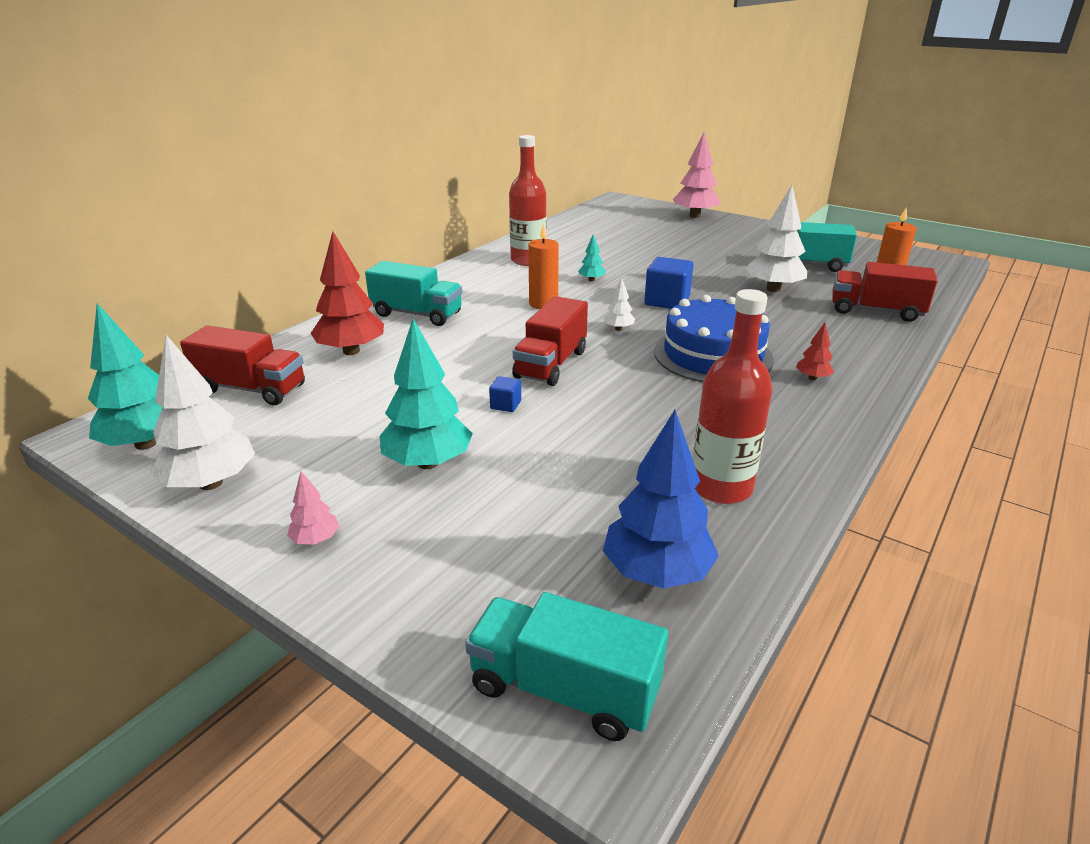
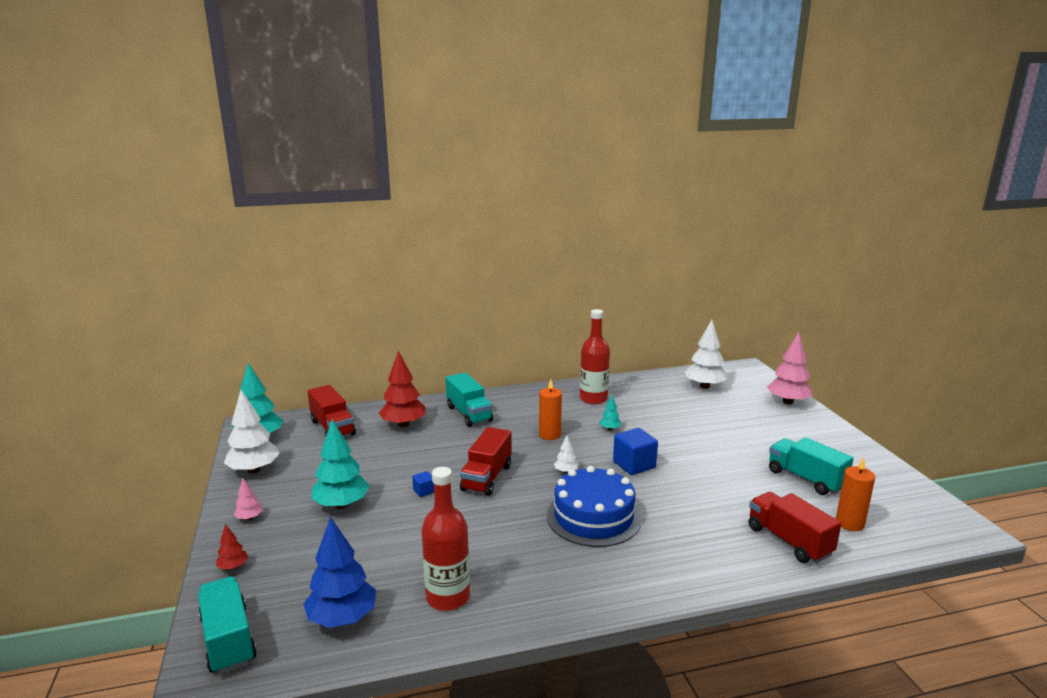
camera: 40 degrees right, 10 degrees down
(551, 364) = (487, 477): red truck -> red truck turned 45 degrees counterclockwise
(773, 289) = (734, 488): white tree -> white tree (704, 386)
(812, 378) = (632, 565): red tree -> red tree (233, 567)

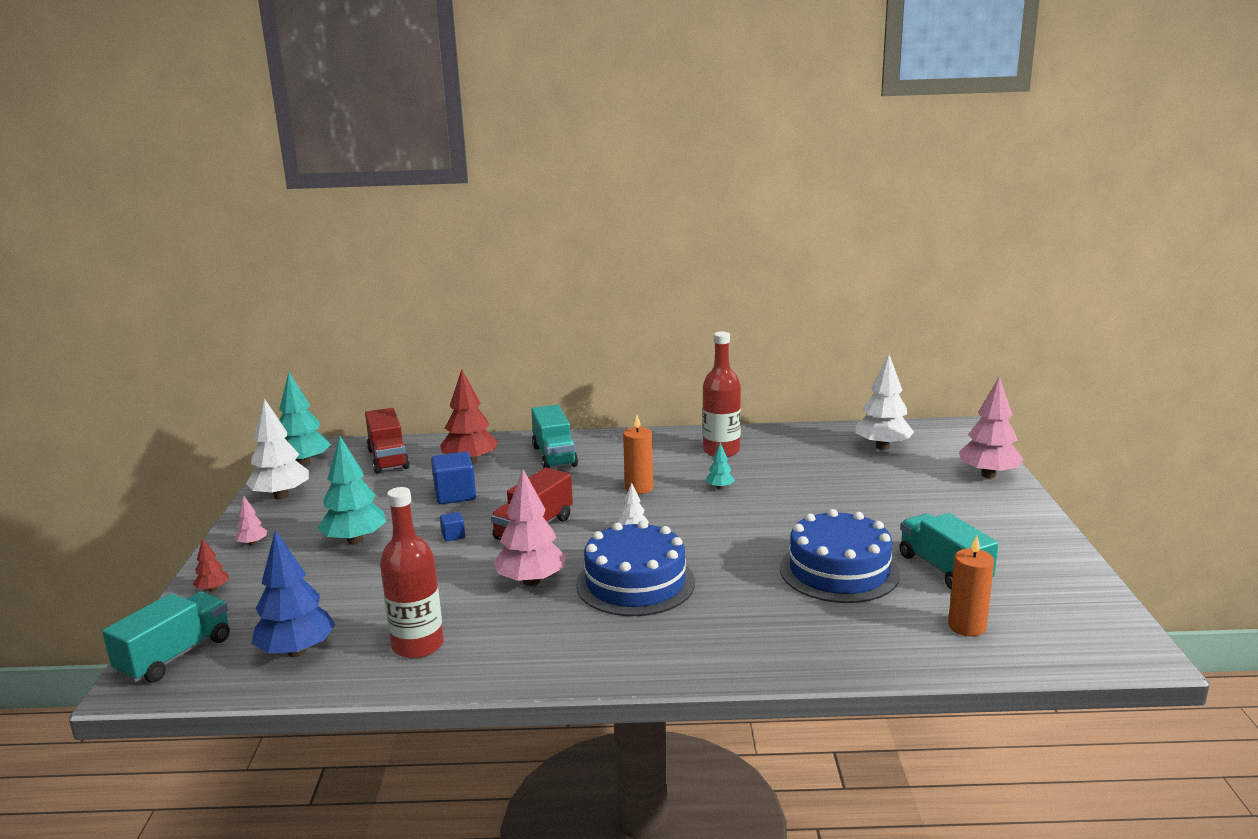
camera: 15 degrees right, 0 degrees up
(228, 640) = (175, 656): turquoise truck -> turquoise truck turned 45 degrees clockwise
(510, 525) = (531, 581): none -> pink tree
(634, 465) = (724, 531): blue cube -> blue cube (455, 495)
(735, 488) = (839, 571): none -> blue cake
(788, 541) = (867, 637): red truck -> none

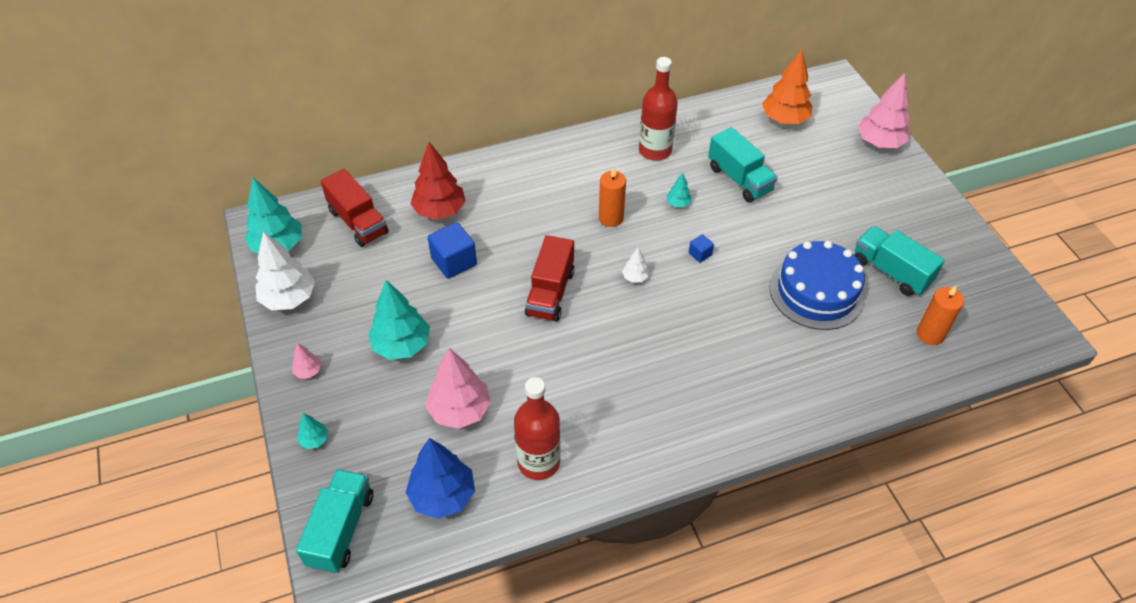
camera: 20 degrees left, 30 degrees up
(213, 589) = (314, 440): red tree -> turquoise tree
(453, 535) = (486, 318): blue cube -> blue cube (700, 254)
(531, 581) = (586, 362): pink tree -> pink tree (460, 410)
(554, 456) = (512, 187): turquoise truck -> turquoise truck (739, 179)
(635, 583) = (670, 343): blue cake -> none
(882, 447) = (784, 119): white tree -> orange tree

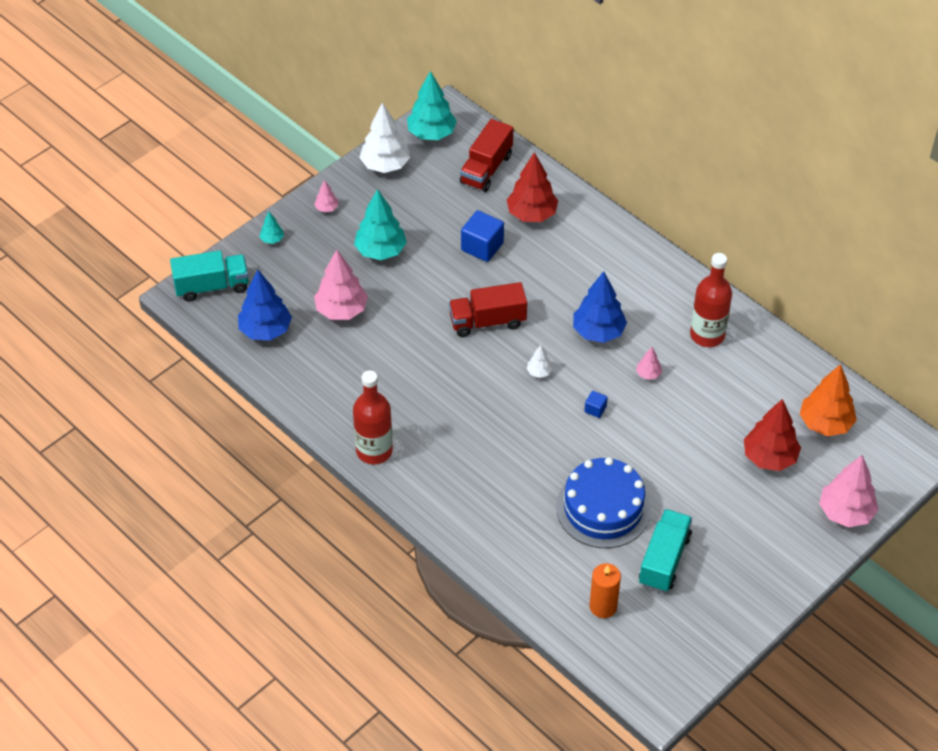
camera: 65 degrees right, 0 degrees up
(538, 462) = (322, 375): red bottle -> red bottle (374, 451)
(611, 218) = (598, 332): orange candle -> blue tree
(678, 203) = (648, 374): turquoise tree -> pink tree
(739, 179) = (712, 411): turquoise truck -> none
(805, 164) = (769, 457): none -> red tree

